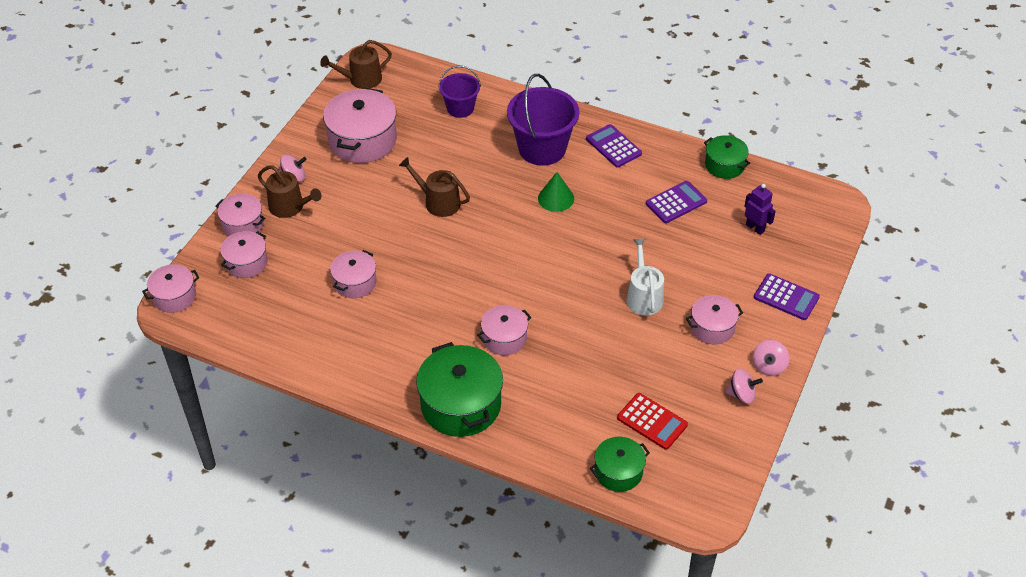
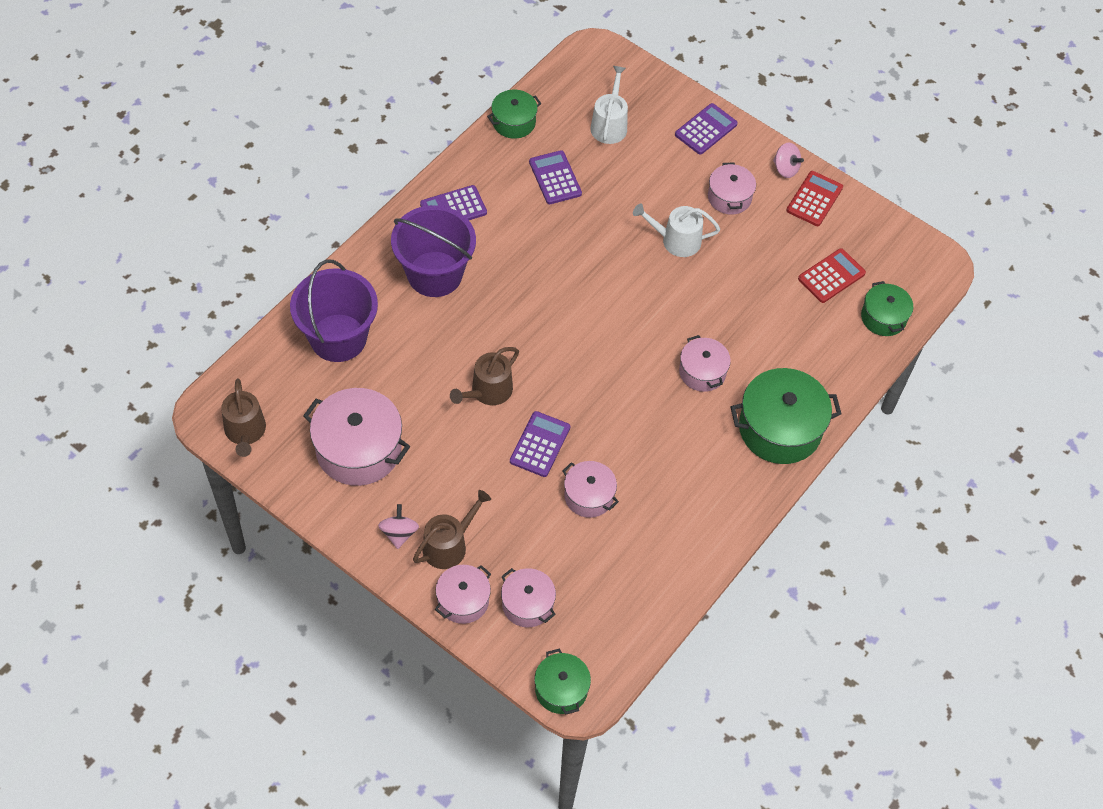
camera: 80 degrees left, 10 degrees up
(174, 296) = (561, 689): pink pot -> green pot
(396, 243) = (540, 444): none -> purple calculator
(460, 108) = (338, 338): purple bucket -> purple bucket, size x1.71
(556, 198) = (516, 280): green cone -> none
(741, 395) = (814, 199): pink spinning top -> red calculator
(755, 228) = (609, 125): purple robot -> white watering can

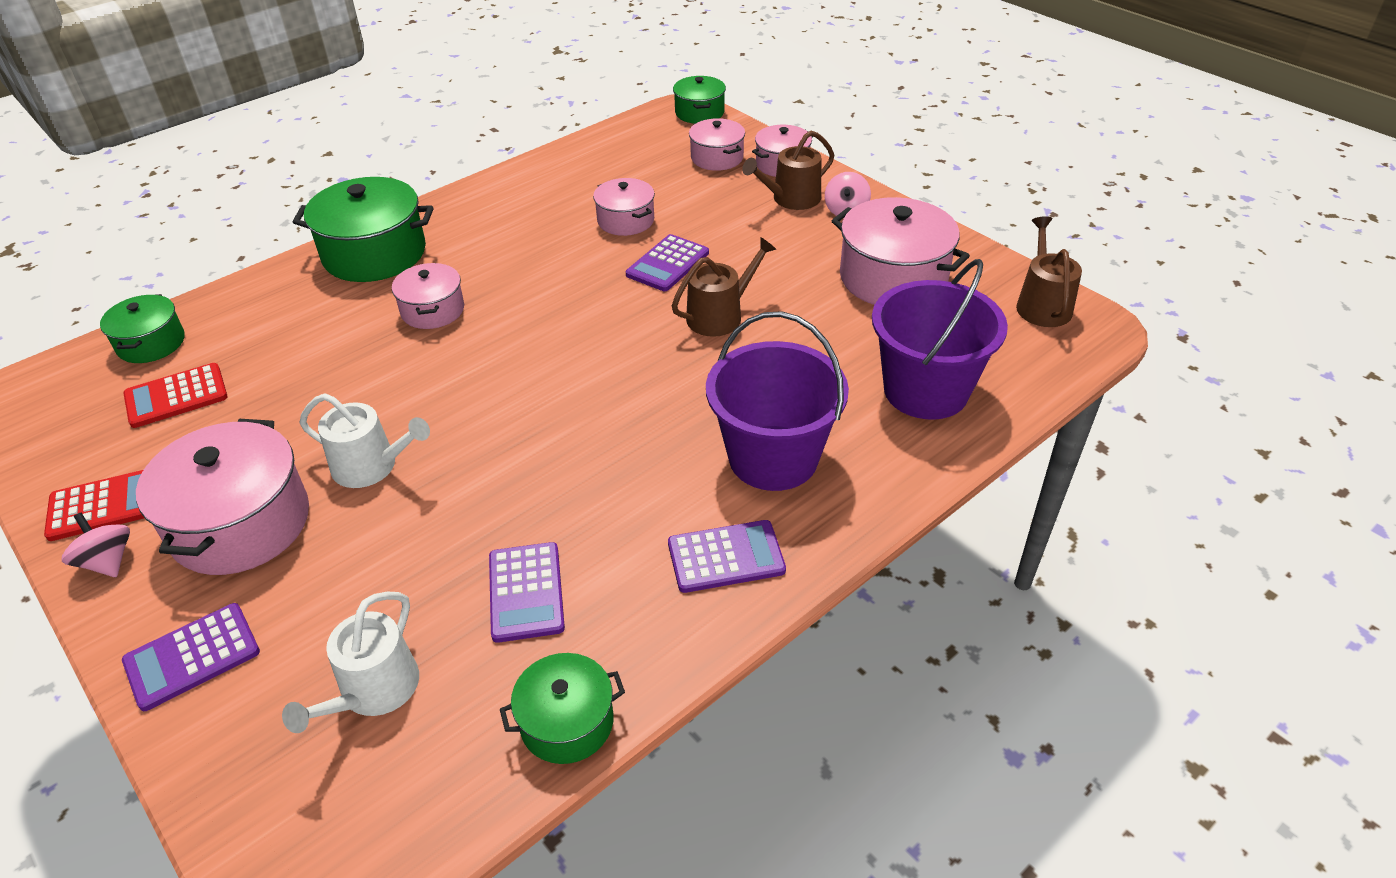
camera: 165 degrees left, 15 degrees down
(729, 197) = (240, 523): pink pot -> pink pot, size x1.74
(814, 199) = (104, 505): red calculator -> red calculator turned 150 degrees counterclockwise

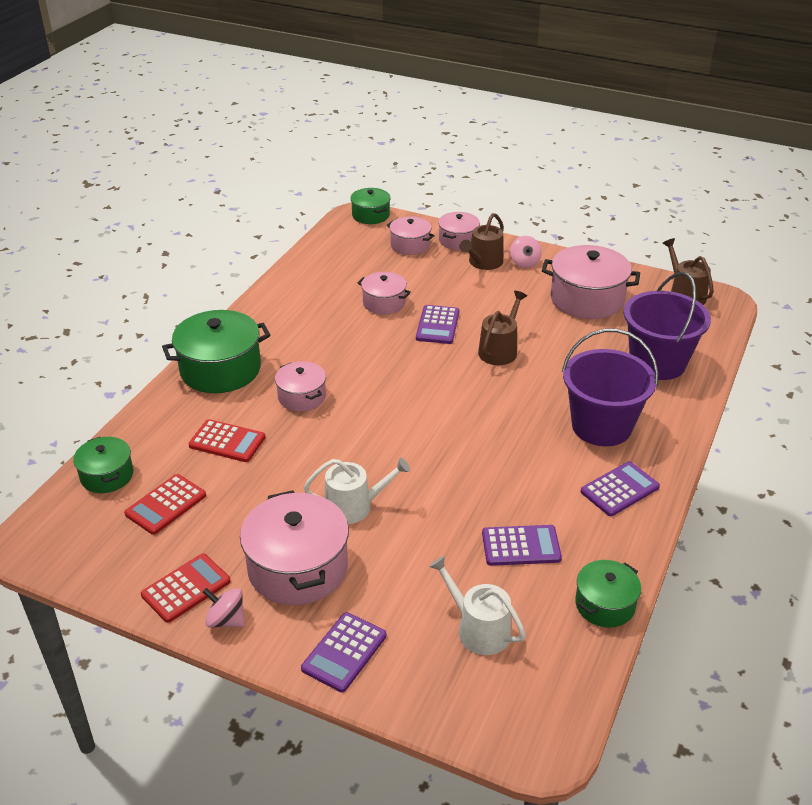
camera: 25 degrees left, 5 degrees down
(305, 341) = (227, 441): none -> red calculator
(373, 691) = (478, 629): white watering can -> white watering can turned 135 degrees clockwise
(526, 592) = (521, 546): purple calculator -> purple calculator turned 60 degrees counterclockwise

